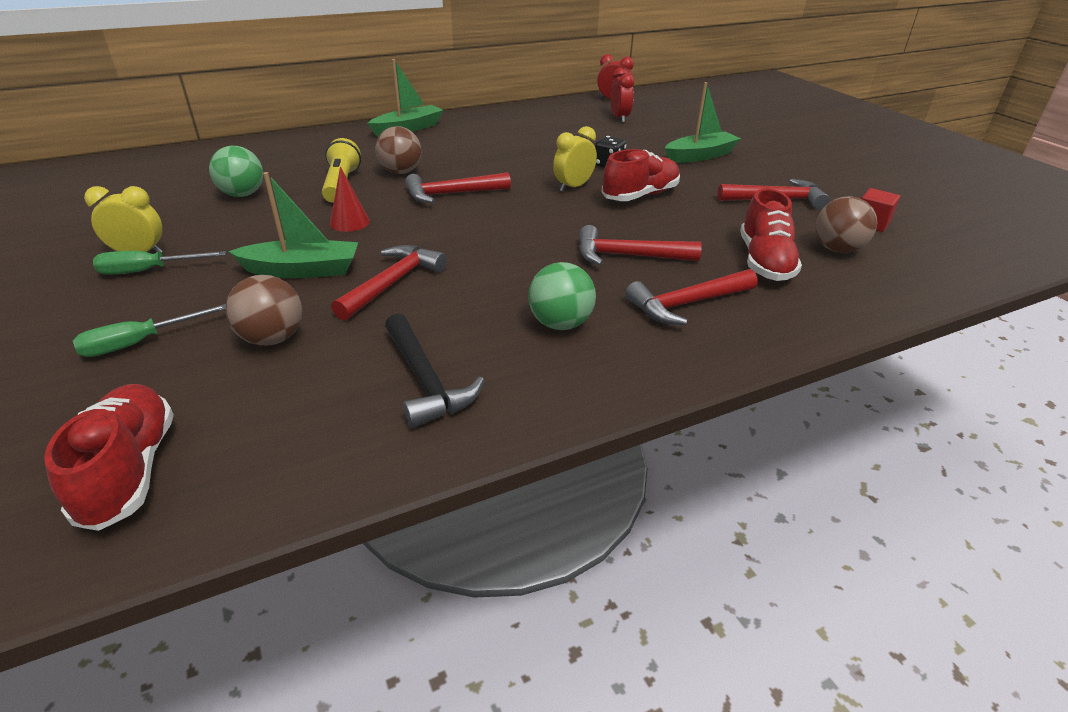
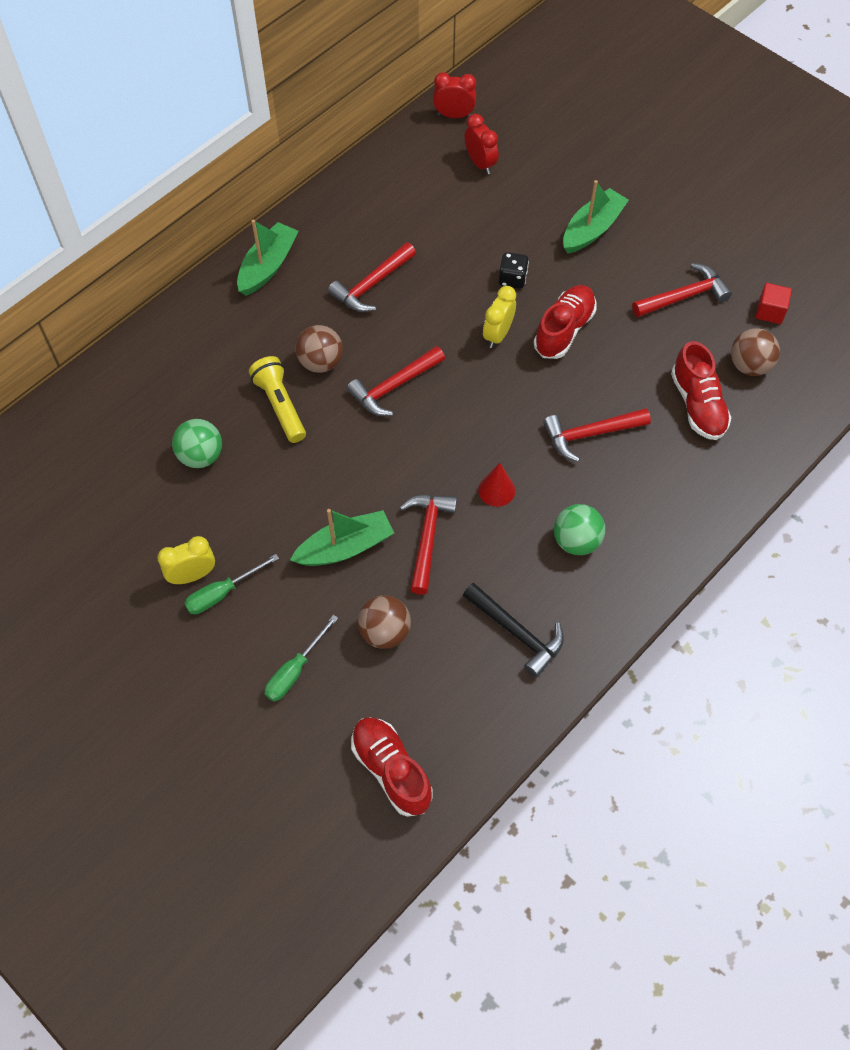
camera: 20 degrees left, 25 degrees up
(349, 222) = (334, 466): red cone -> red cone (496, 490)
(687, 304) = (657, 484): red hammer -> red hammer (372, 285)

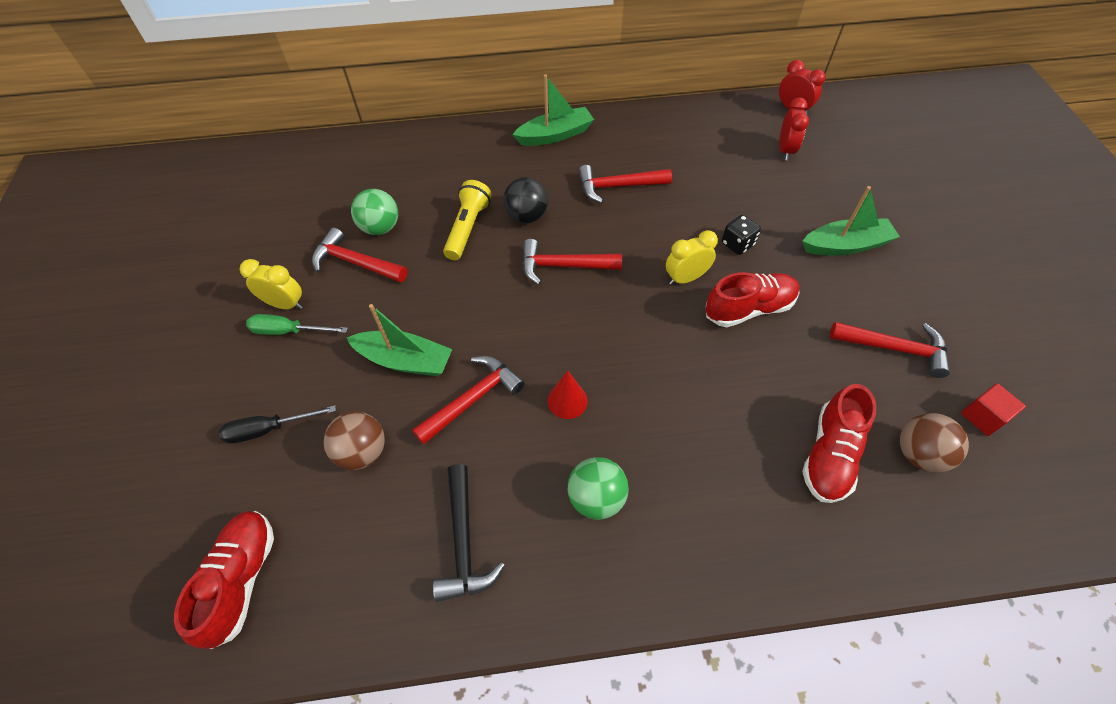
camera: 40 degrees right, 5 degrees down
(295, 670) = (269, 429): green screwdriver -> black screwdriver
(321, 362) = (526, 216): brown ball -> black ball
(590, 434) = (696, 411): red hammer -> red hammer (356, 263)

